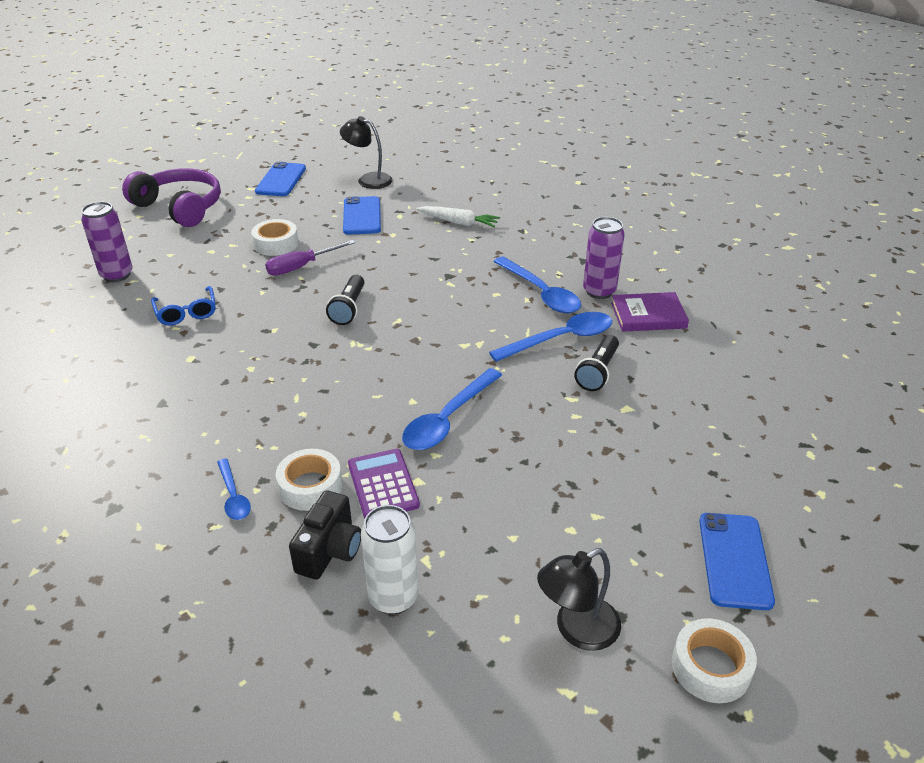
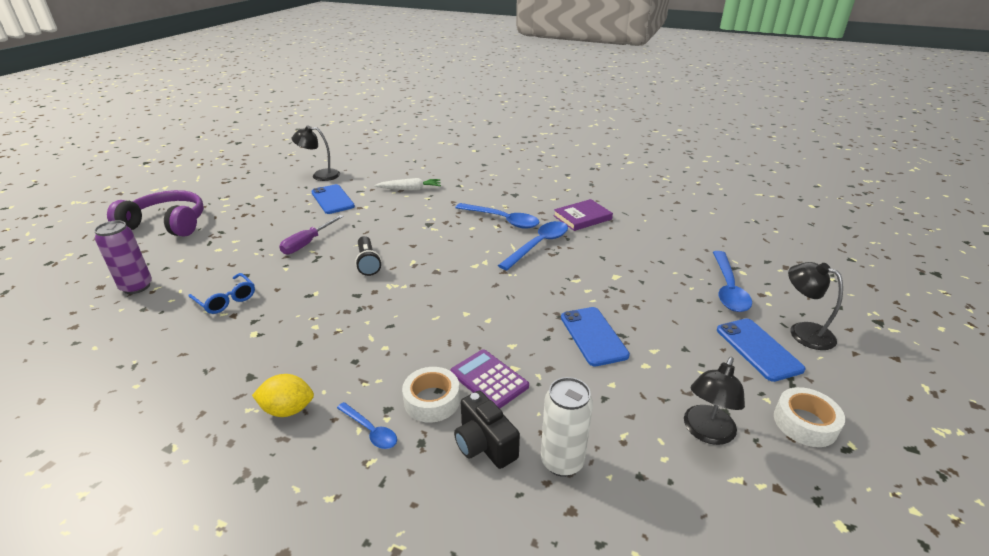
camera: 25 degrees left, 5 degrees down
(175, 448) = (288, 409): none -> yellow lemon
(276, 244) = (274, 232): white tape -> none
(281, 180) = (247, 188): blue phone -> blue phone (593, 336)
(329, 550) = (484, 444): black camera -> black camera turned 150 degrees clockwise
(448, 419) = (502, 318): blue spoon -> blue spoon (728, 288)
(598, 372) = (579, 259): black flashlight -> none
(599, 291) = (540, 210): purple can -> none
(821, 560) = (803, 331): none -> black lamp

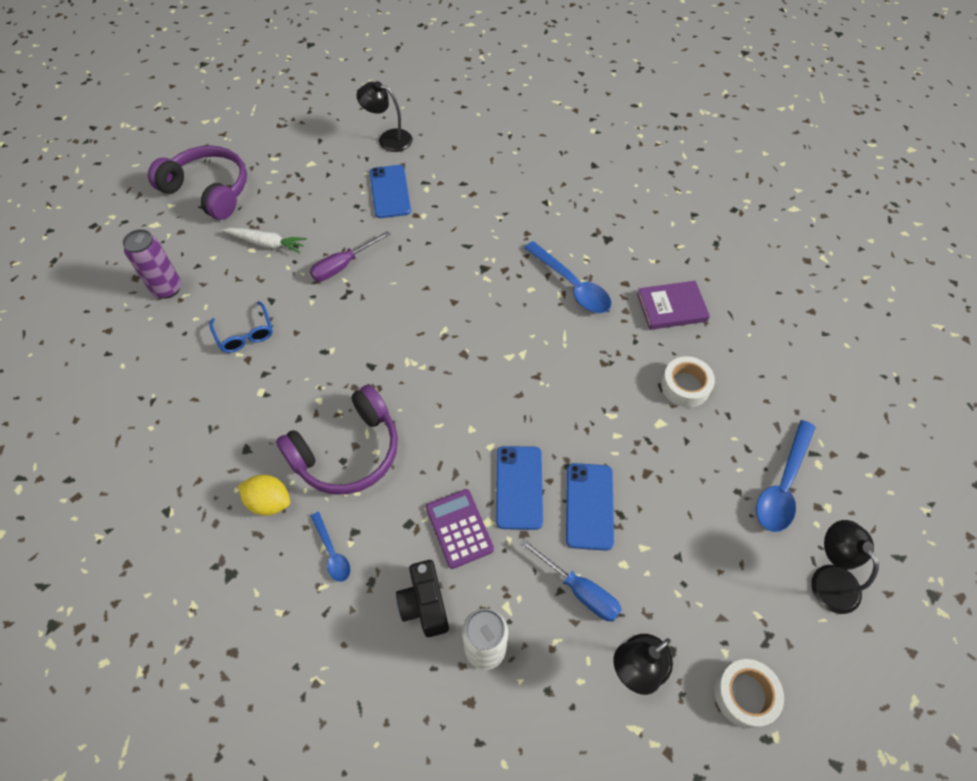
camera: 20 degrees right, 25 degrees up
(357, 354) = (347, 452): none -> purple headphones
(368, 263) = (397, 318): black flashlight -> none
(410, 189) = (484, 195): white carrot -> white carrot (267, 244)
(432, 400) = (397, 536): white tape -> white tape (685, 386)
(538, 245) = (595, 343): blue spoon -> none
(621, 392) = (579, 590): none -> blue screwdriver
(758, 349) = (759, 585): blue phone -> blue phone (519, 487)

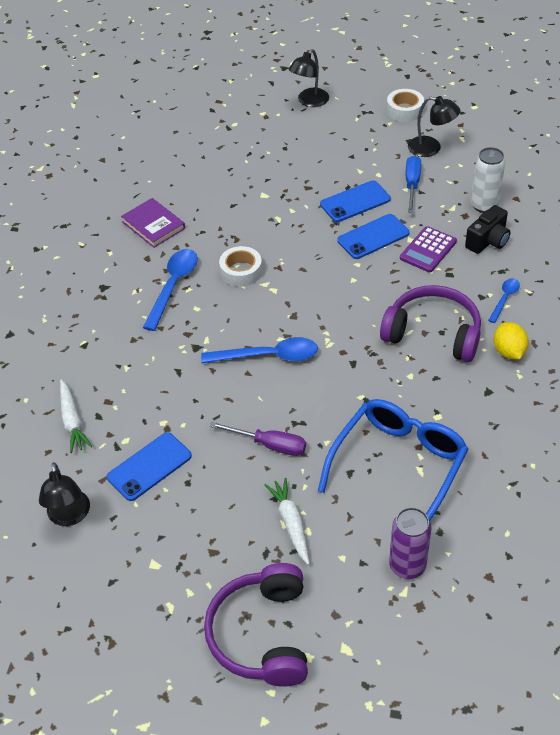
camera: 120 degrees left, 10 degrees down
(245, 334) = (398, 466): blue glasses -> blue glasses, size x2.05
(470, 168) = (72, 421): none -> white carrot
(685, 386) = (222, 194): white tape -> white tape (241, 271)
(782, 485) = (263, 133): blue spoon -> blue spoon (268, 356)

